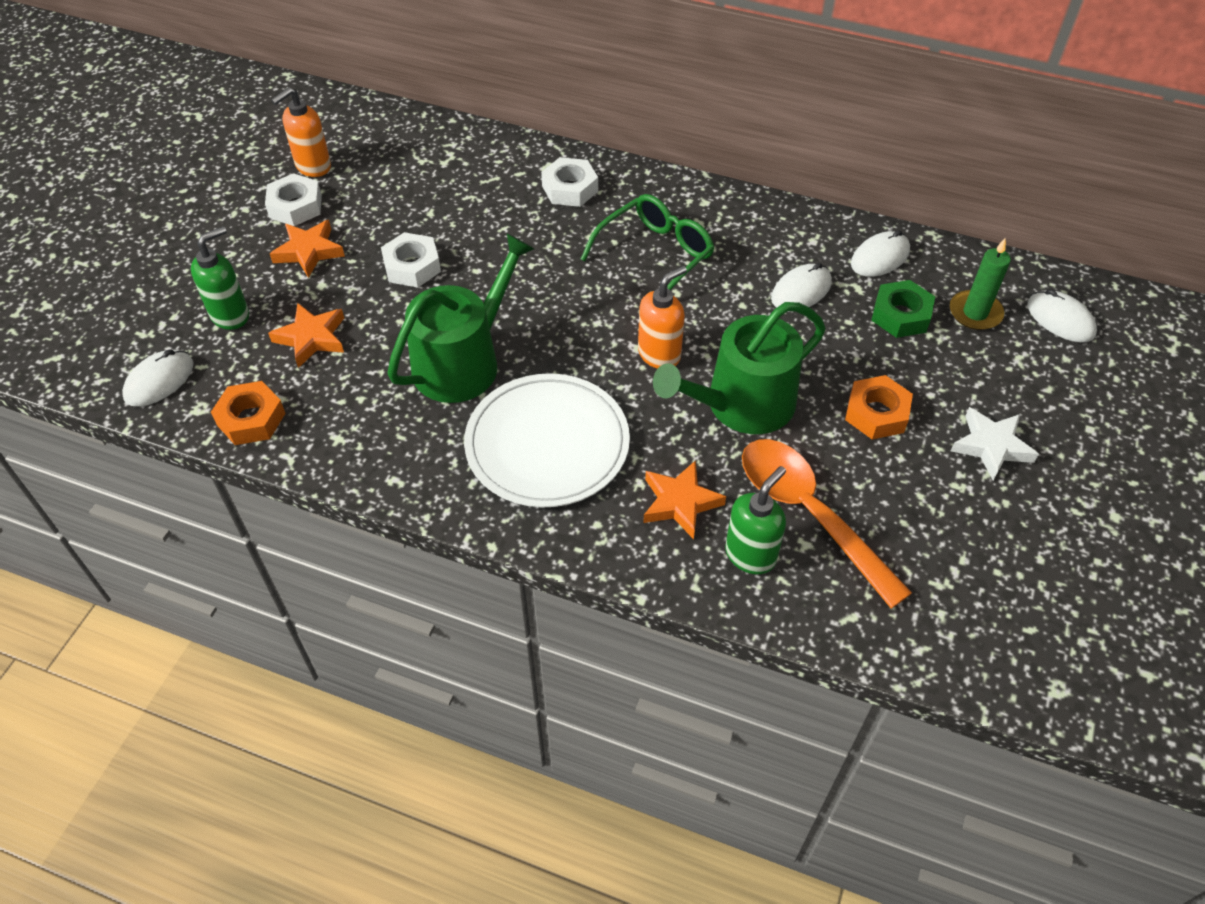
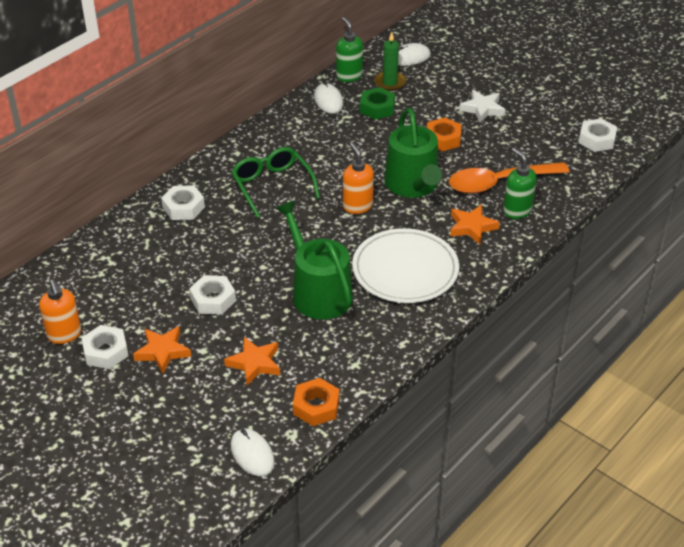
camera: 70 degrees left, 10 degrees down
(230, 315) = (206, 405): green soap dispenser -> green soap dispenser (349, 76)
(801, 291) = (337, 137): white mouse -> none
(1019, 637) = (597, 140): none -> white nut

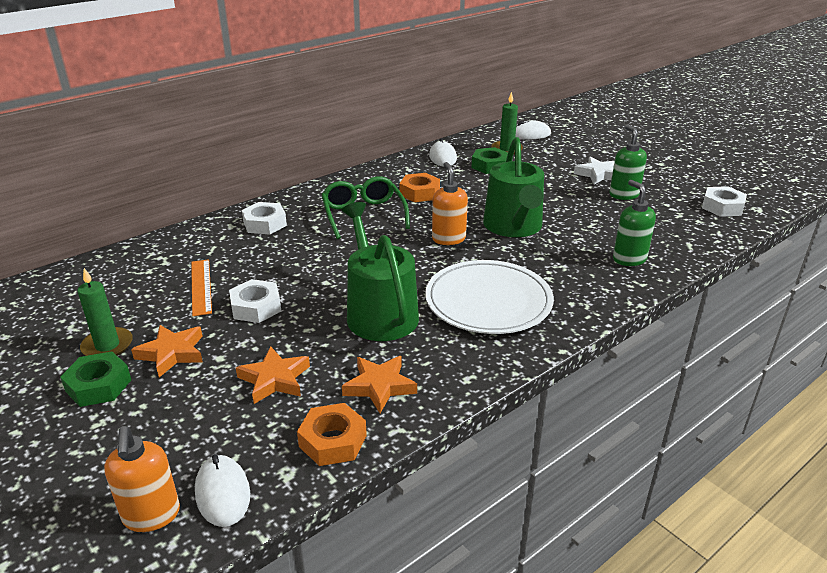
camera: 10 degrees right, 10 degrees down
(64, 335) = (73, 323): orange soap dispenser -> orange soap dispenser (151, 516)
(106, 351) = (107, 346): white nut -> green candle
(118, 387) = (98, 385): none -> green nut
(156, 284) = (201, 286): none -> orange ruler
(349, 76) = (468, 142): green soap dispenser -> green soap dispenser (623, 195)
(443, 139) = (553, 193): orange nut -> orange nut (419, 193)
(472, 227) = (574, 269): orange star -> orange star (379, 386)
(499, 183) = (610, 233): orange spoon -> none

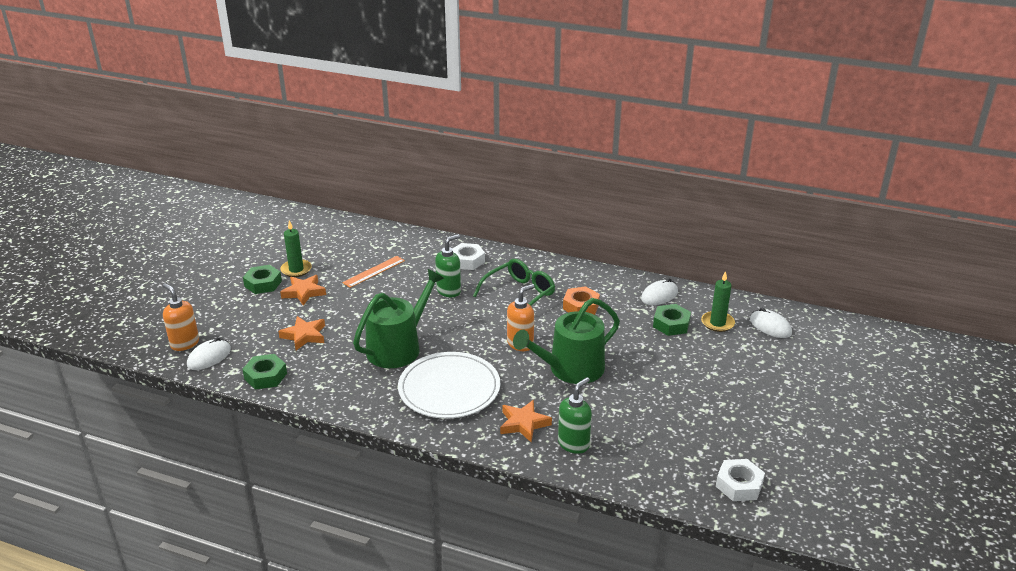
camera: 60 degrees right, 0 degrees up
(151, 516) = (185, 343): orange soap dispenser -> orange soap dispenser turned 90 degrees clockwise
(256, 307) = (368, 300): white nut -> none
(333, 441) = (265, 376): orange nut -> green nut
(379, 386) = (322, 375): orange star -> orange star (523, 424)
(598, 174) = (725, 390): white star -> none
(623, 195) = (696, 415): green soap dispenser -> green soap dispenser (449, 291)

